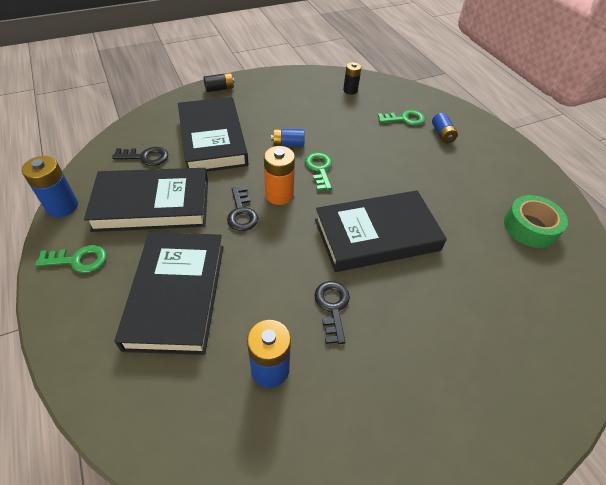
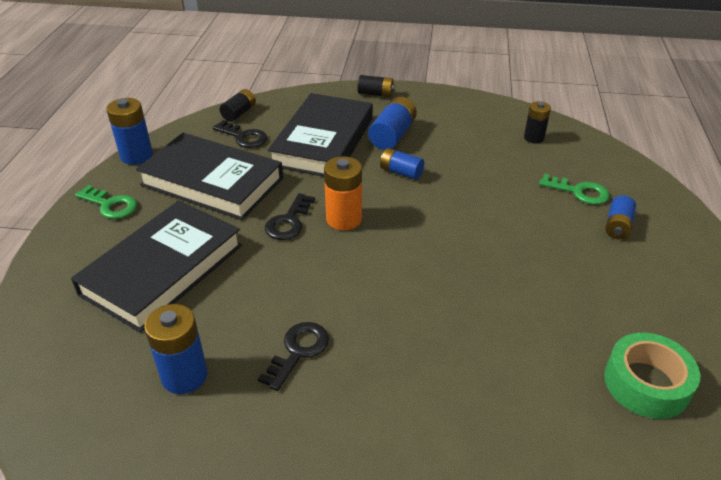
camera: 35 degrees right, 10 degrees down
(123, 138) = (239, 113): none -> black battery
(259, 118) = (392, 135): none -> blue battery
(319, 169) = (414, 209): green key -> none
(376, 235) = (417, 303): black book -> none

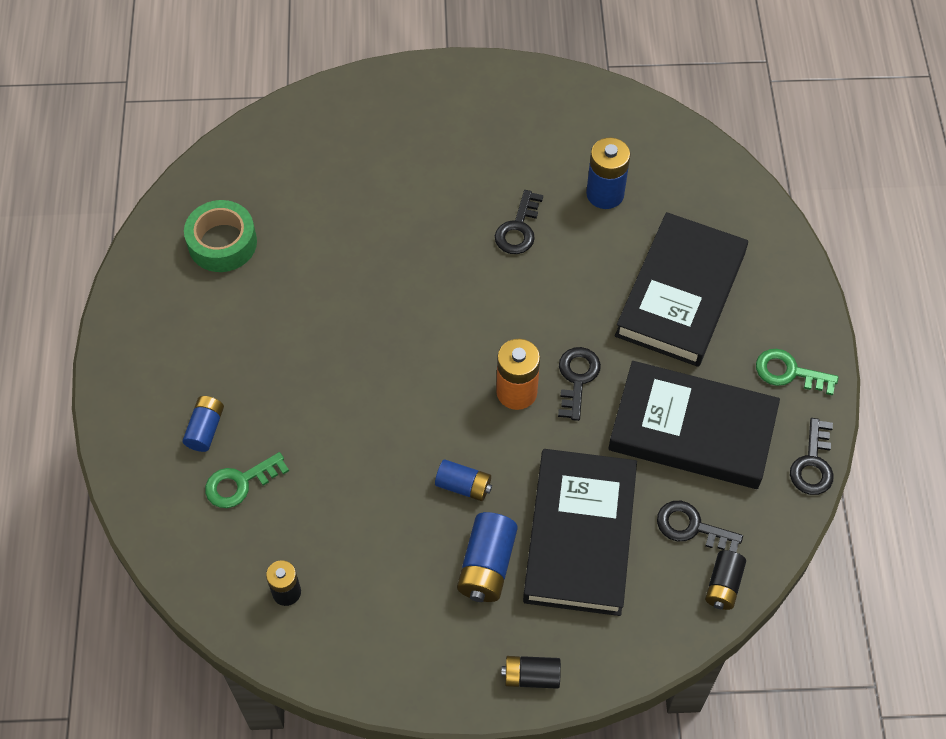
camera: 170 degrees right, 20 degrees up
(136, 156) = (813, 464): blue battery -> black key
(579, 192) = (240, 483): green key -> green key turned 45 degrees counterclockwise

